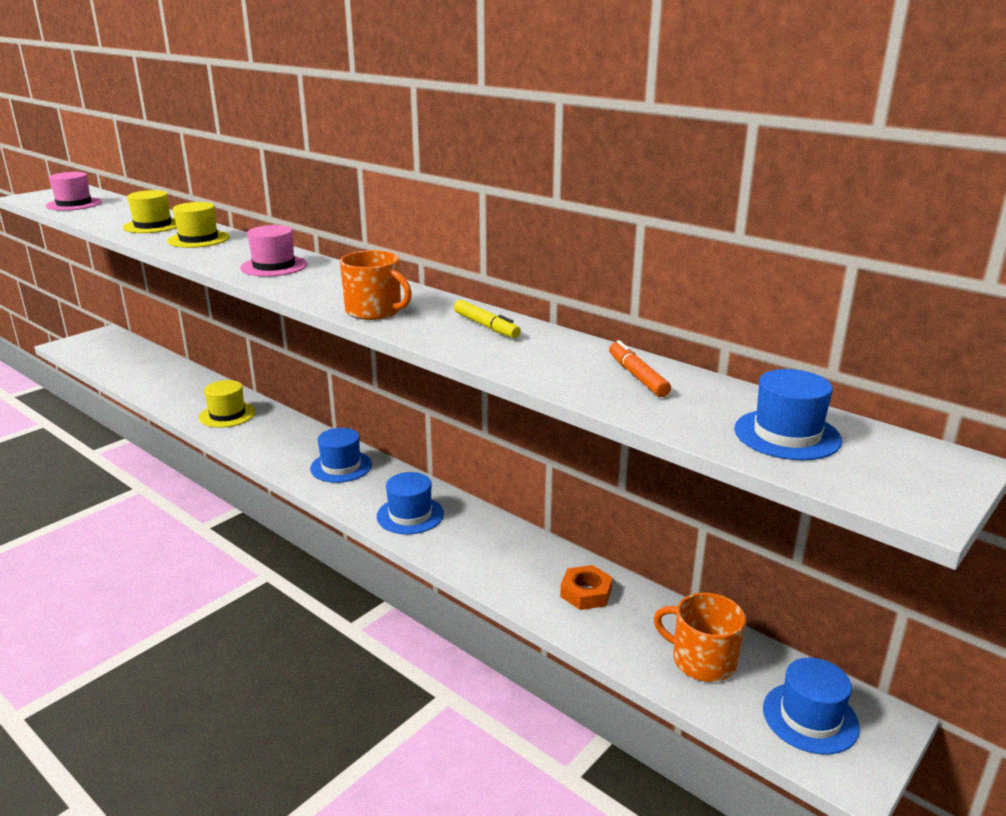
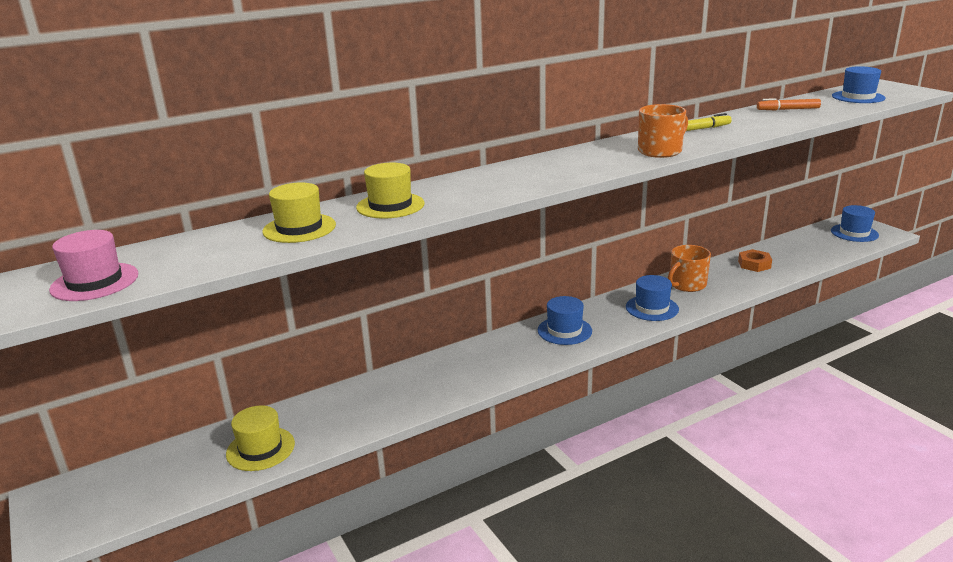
camera: 70 degrees left, 0 degrees up
(227, 415) = (421, 387): yellow hat -> yellow hat (260, 449)
(274, 266) = (520, 177): pink hat -> none
(702, 660) = (815, 246): orange mug -> orange mug (687, 285)

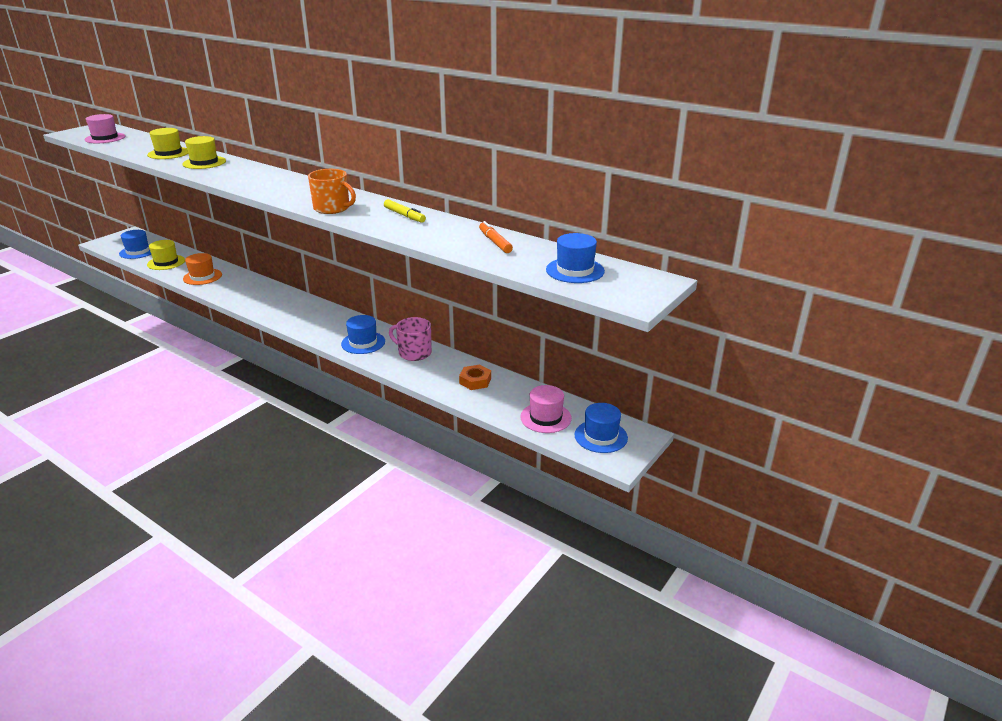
camera: 65 degrees right, 5 degrees up
(361, 412) = (202, 277): none -> orange hat
(564, 331) = (315, 316): blue hat -> blue hat (138, 252)
(687, 285) = (414, 353): orange mug -> pink mug
(824, 246) = (546, 417): none -> pink hat

